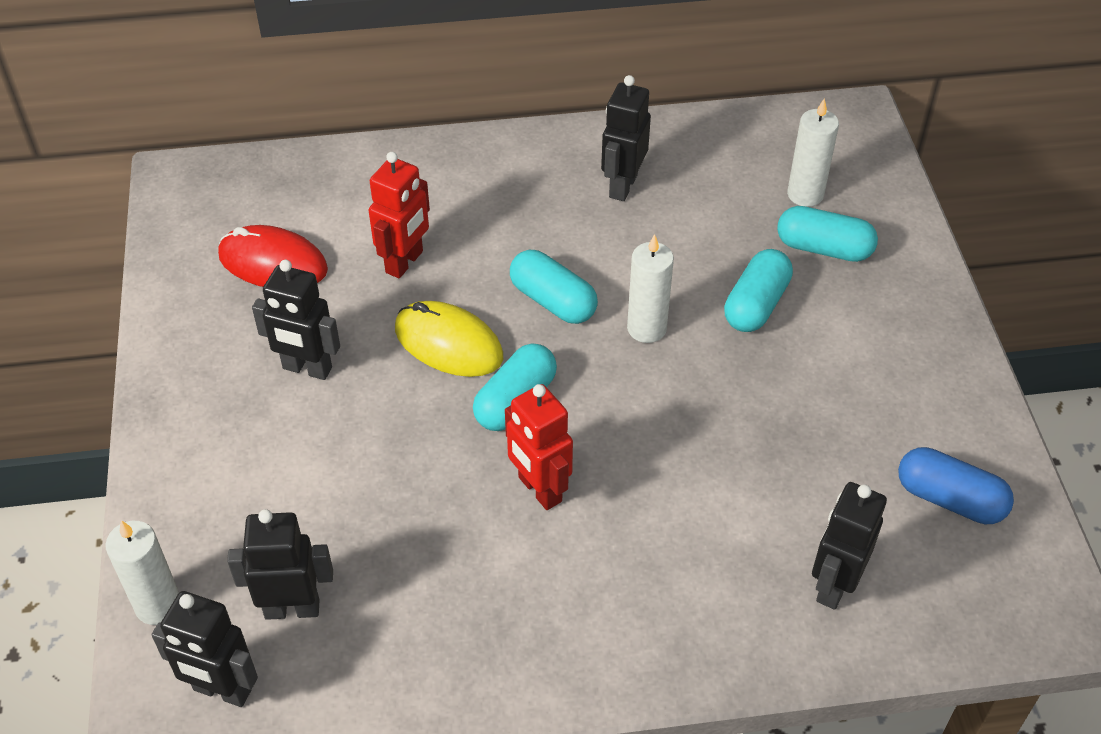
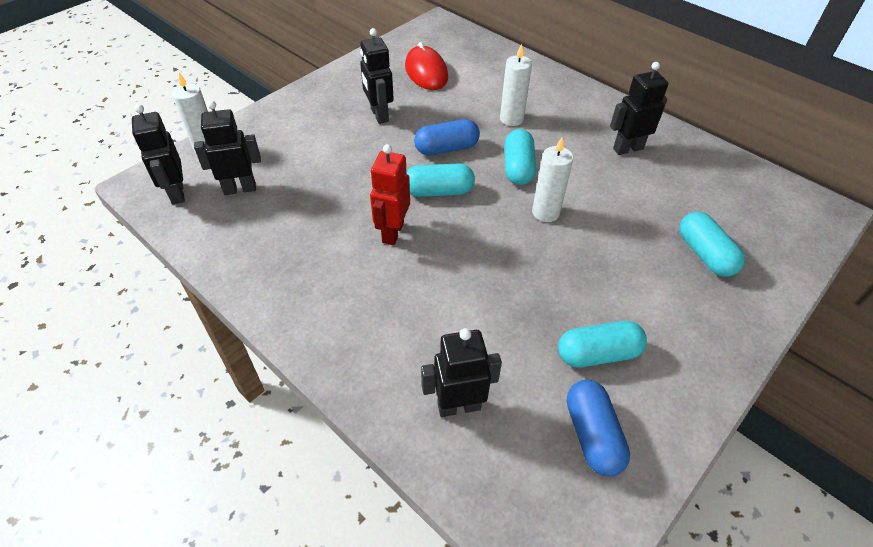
camera: 50 degrees right, 0 degrees up
(292, 608) = (240, 189): black robot -> black robot turned 60 degrees counterclockwise
(405, 262) = (477, 107): red robot -> none
(448, 343) = (446, 148): yellow mouse -> blue capsule
(756, 305) = (621, 248): turquoise capsule -> turquoise capsule (598, 354)
(805, 194) = (732, 223): white candle -> white candle (511, 119)

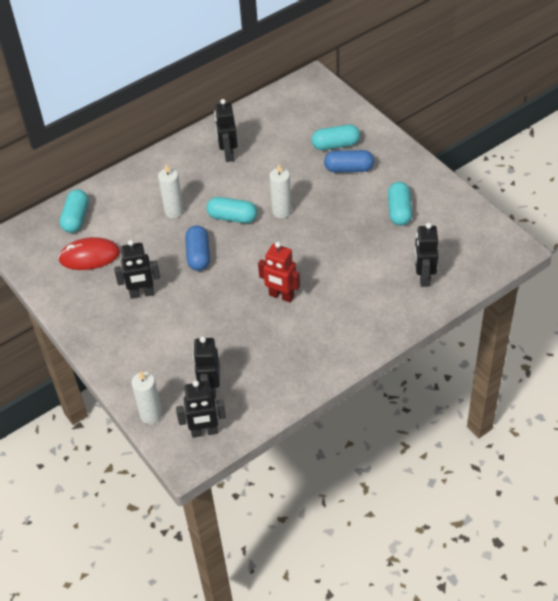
camera: 75 degrees left, 0 degrees up
(438, 191) = (245, 266): turquoise capsule -> turquoise capsule (76, 218)
(592, 435) = (448, 225): blue capsule -> blue capsule (349, 169)

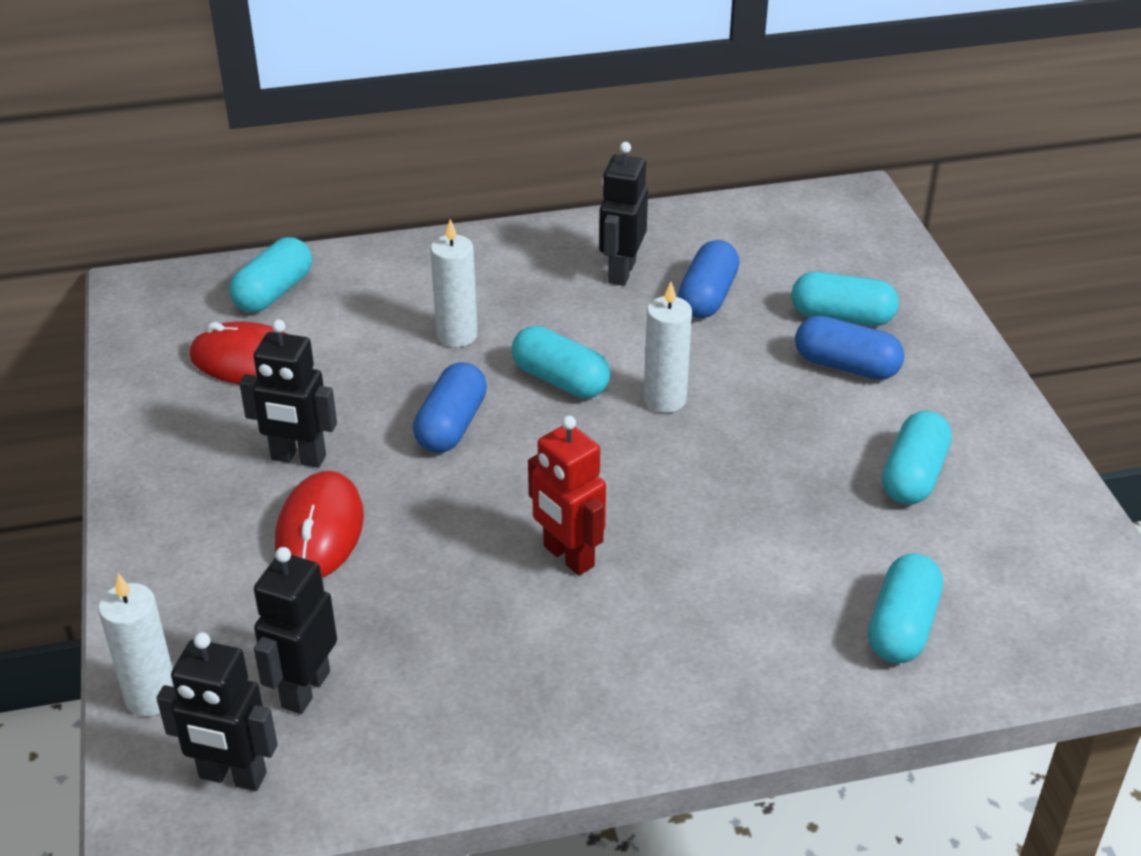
camera: 20 degrees right, 10 degrees down
(173, 322) = (320, 531): none -> red mouse
(273, 154) = (707, 297): none -> blue capsule
(424, 277) = (901, 626): black robot -> turquoise capsule

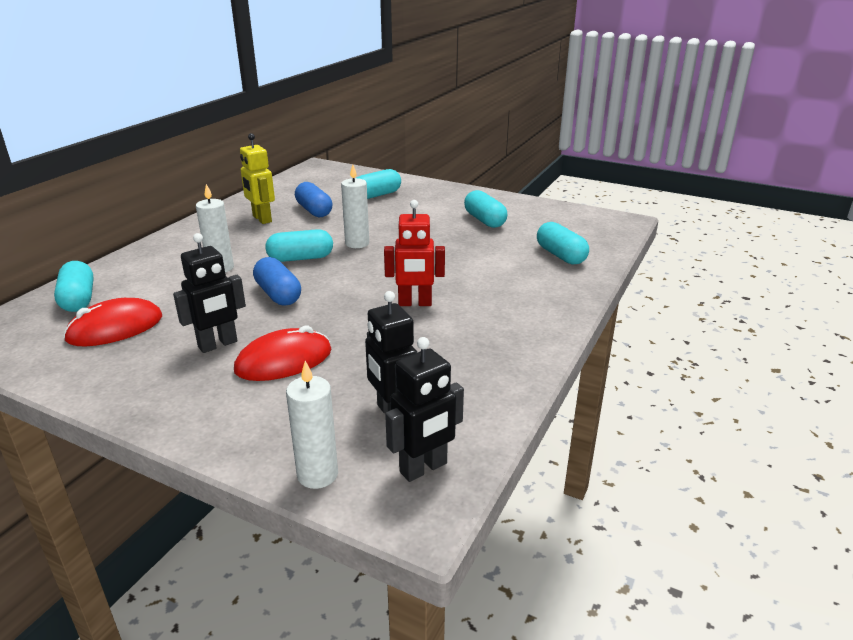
camera: 50 degrees left, 10 degrees down
(320, 531) = (284, 360): red mouse -> red mouse turned 75 degrees counterclockwise
(621, 272) = (261, 219): black robot -> yellow robot
(846, 366) = (405, 206): blue capsule -> none

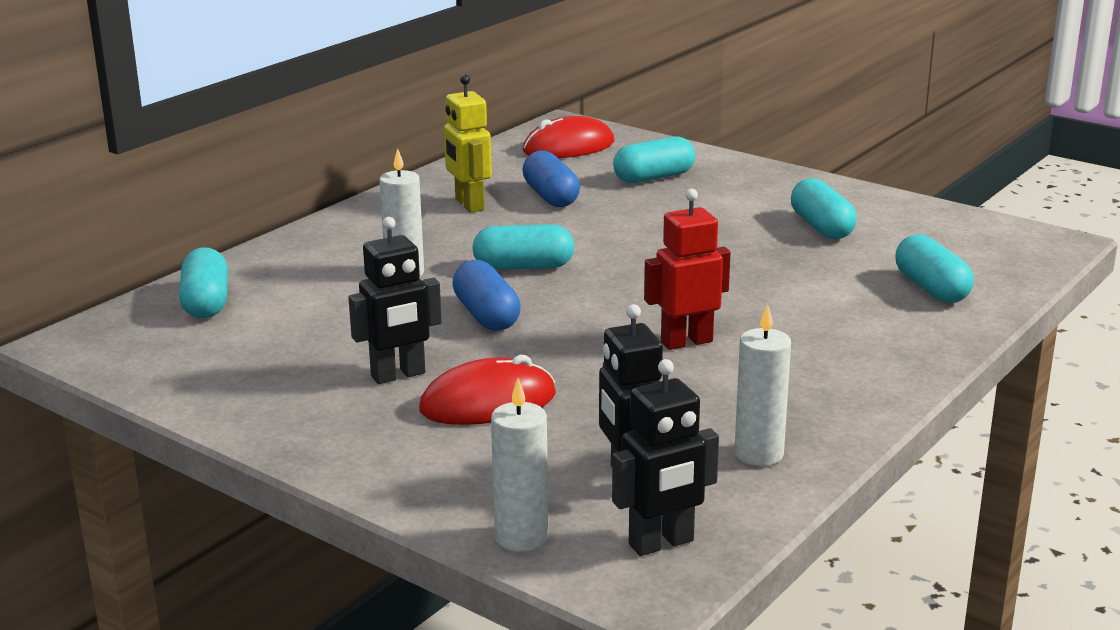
camera: 10 degrees right, 5 degrees down
(115, 328) = (258, 344): red mouse -> red mouse (568, 147)
(357, 243) = (612, 250): white candle -> white candle (758, 454)
(415, 303) = (686, 342): red robot -> red robot turned 150 degrees clockwise

